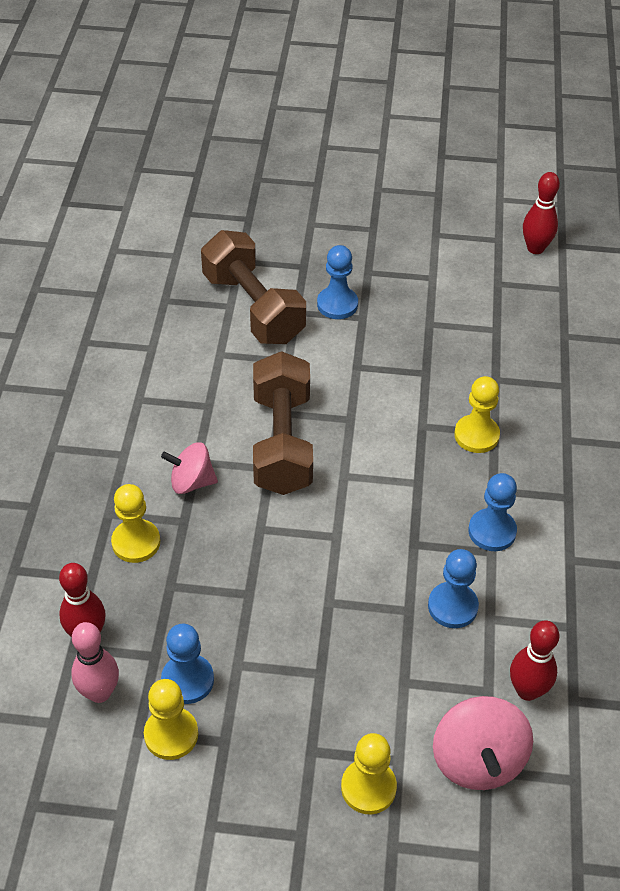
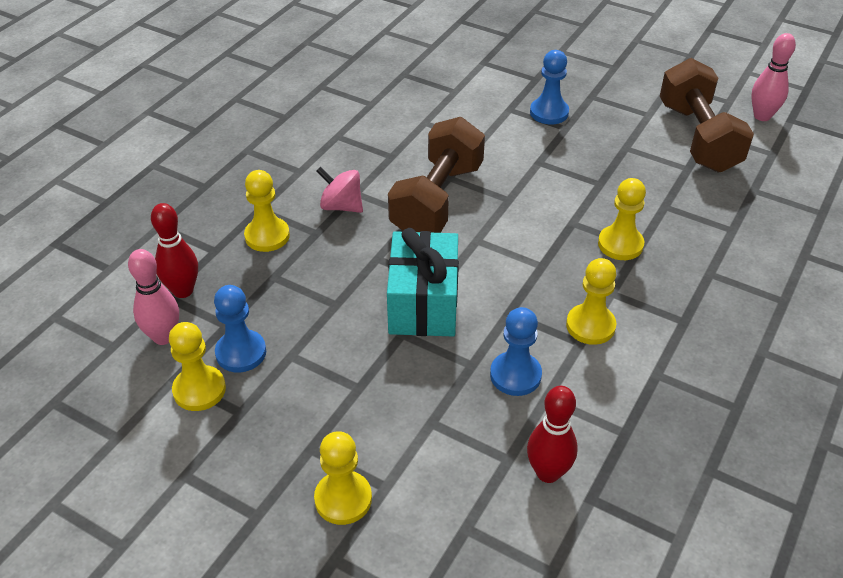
camera: 25 degrees right, 5 degrees down
(253, 308) = (473, 97): brown dumbbell -> brown dumbbell (698, 137)
(331, 563) = (423, 303): none -> turquoise gift
(477, 760) = (462, 515): pink spinning top -> none
(492, 531) = (590, 326): blue pawn -> yellow pawn
(535, 248) = (762, 116): red bowling pin -> pink bowling pin

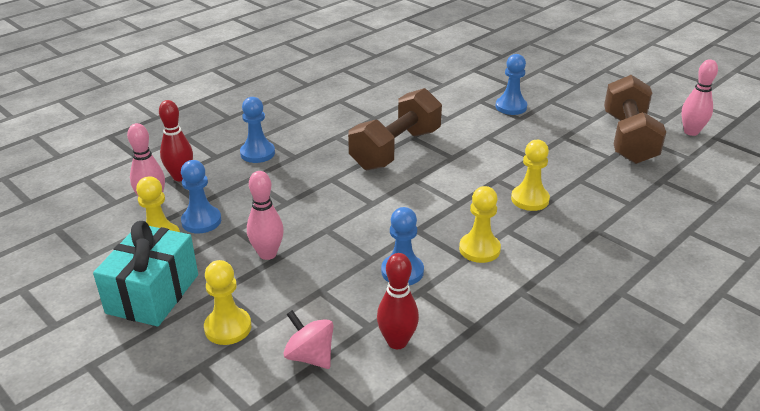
camera: 15 degrees right, 10 degrees down
(267, 236) = (257, 153): yellow pawn -> blue pawn
(341, 206) = (321, 143): pink spinning top -> pink spinning top (310, 356)
(345, 384) = (267, 254): none -> pink bowling pin
(423, 303) = (352, 213): turquoise gift -> turquoise gift (153, 294)

